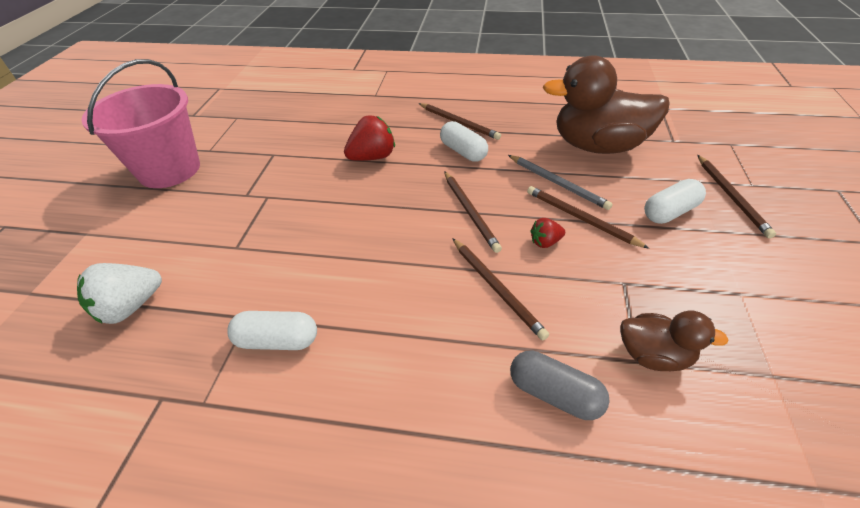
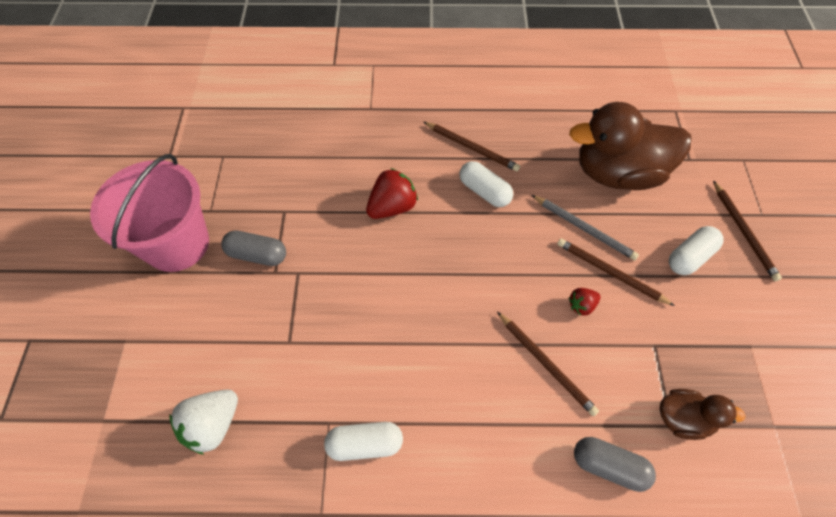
camera: 10 degrees left, 15 degrees up
(236, 181) = (257, 254): none -> grey capsule
(470, 212) = (506, 274): brown pencil -> none

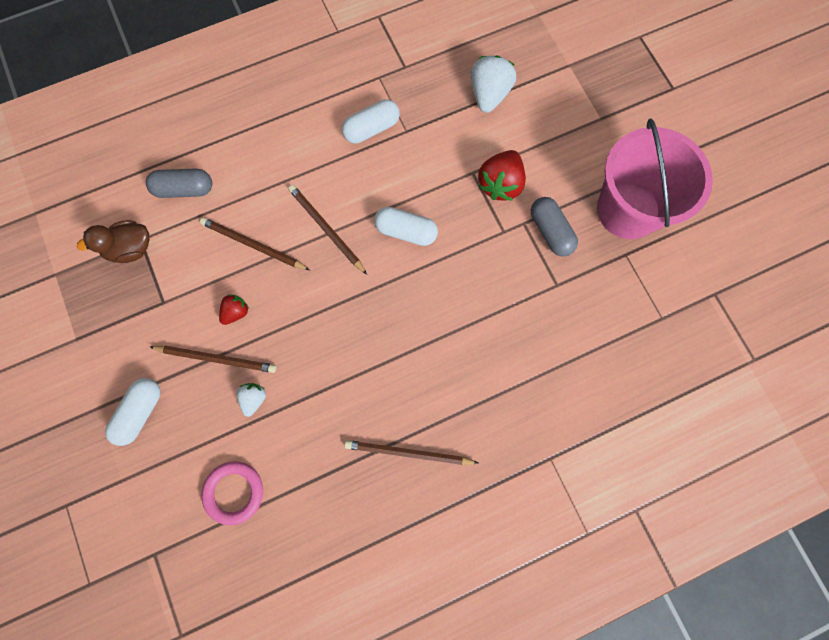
camera: 155 degrees right, 15 degrees up
(257, 254) = (550, 232): grey capsule -> grey capsule turned 75 degrees clockwise
(392, 207) = (456, 337): red strawberry -> red strawberry (500, 184)
(484, 191) = (371, 399): white capsule -> white capsule (406, 231)
(584, 228) = (254, 399): grey pencil -> white strawberry
(617, 173) = (234, 492): brown duck -> pink ring
(744, 232) = (85, 471): brown pencil -> brown pencil (326, 229)

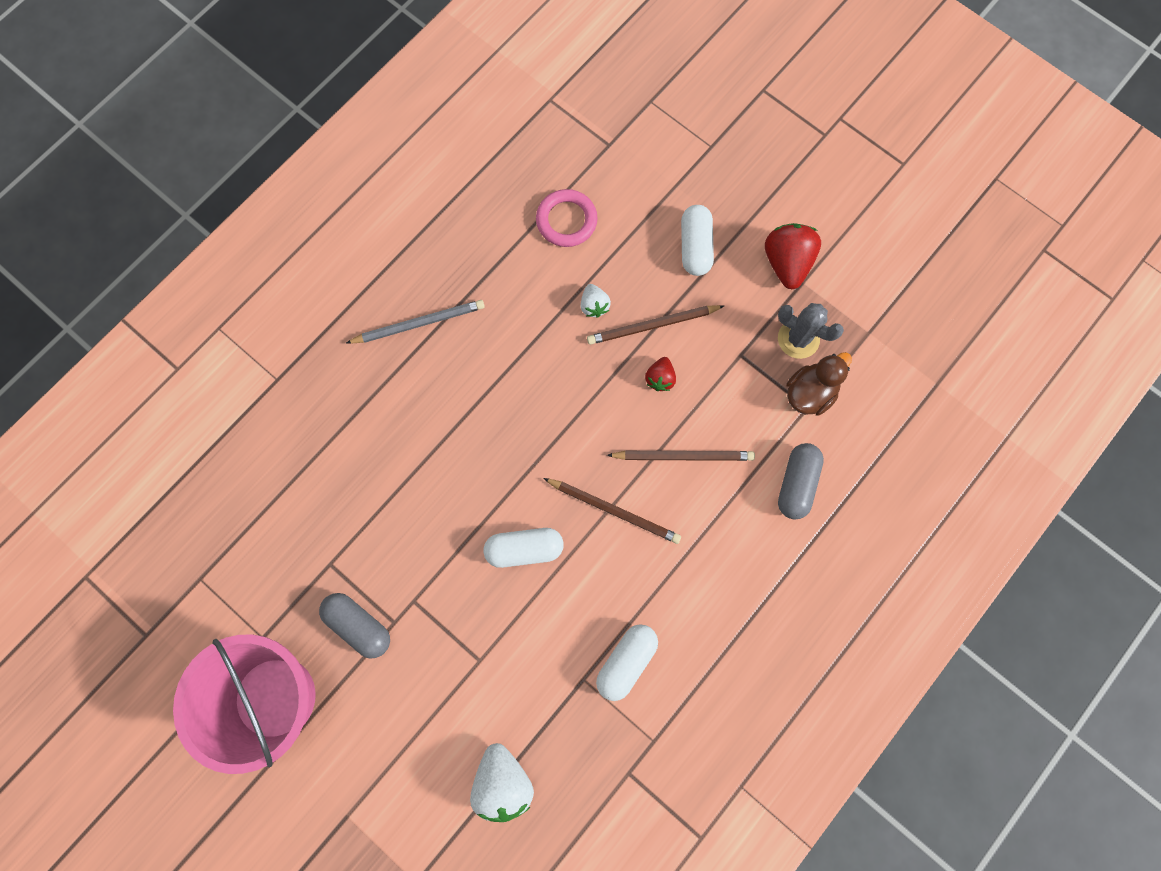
camera: 155 degrees right, 0 degrees up
(111, 294) = (798, 339): none -> grey cactus
(184, 189) = (796, 484): grey capsule -> grey capsule turned 45 degrees counterclockwise
(408, 453) = (419, 323): brown pencil -> grey pencil
(500, 184) = (440, 660): red strawberry -> red strawberry (786, 263)

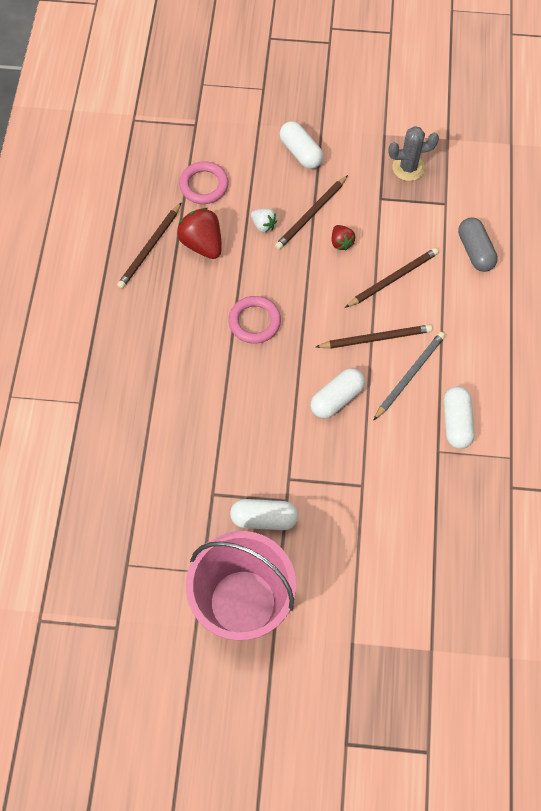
camera: 35 degrees left, 10 degrees down
(359, 625) = (264, 518): grey capsule -> white capsule
(419, 323) = (154, 306): grey pencil -> grey pencil (409, 375)
(461, 256) = (150, 248): none -> brown pencil
(503, 782) = (437, 548): white strawberry -> none
(505, 408) = (254, 322): none -> pink ring
(786, 263) = (365, 128): red strawberry -> red strawberry (202, 244)
(810, 393) = (440, 194): brown duck -> none

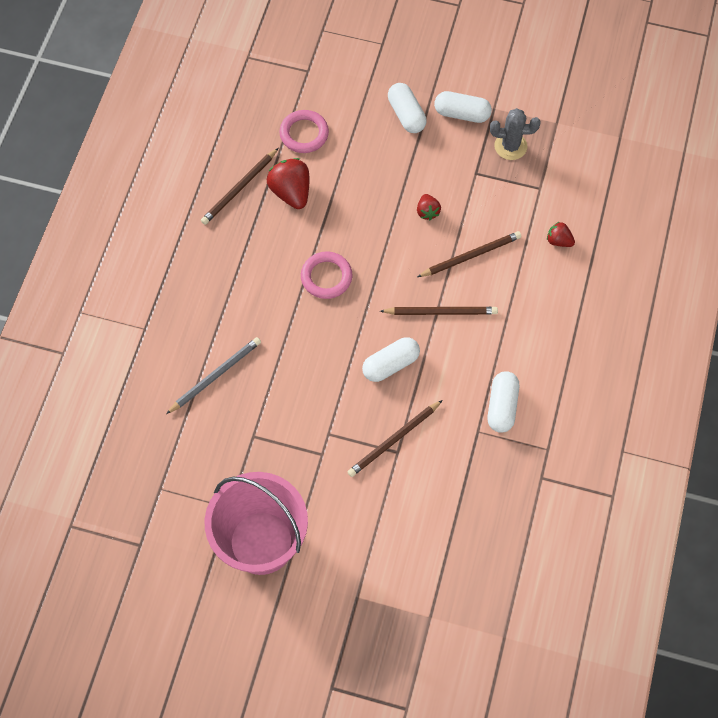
camera: 10 degrees right, 0 degrees up
(263, 225) = (354, 183): white strawberry -> none
(264, 518) = (297, 467): white capsule -> white capsule (462, 114)
(311, 214) = (403, 179): brown pencil -> brown pencil (394, 440)
(409, 375) = (466, 353): grey pencil -> grey pencil (215, 375)
(475, 251) = (559, 241): grey capsule -> red strawberry

